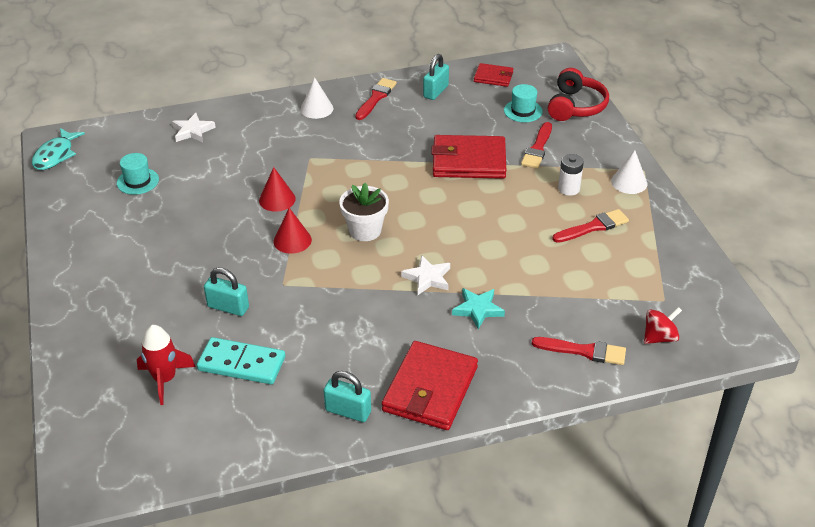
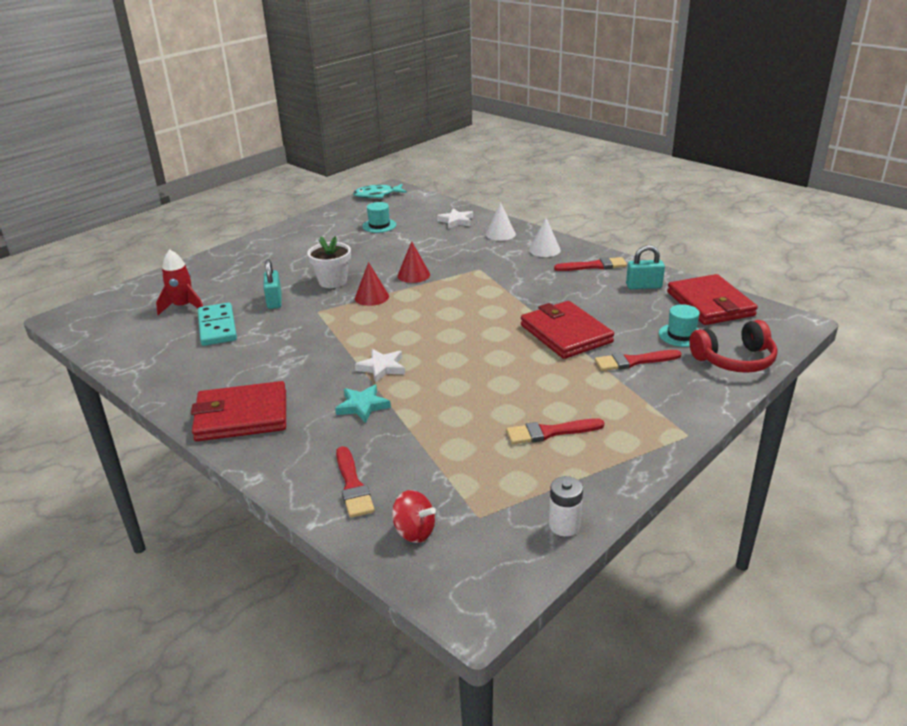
camera: 60 degrees right, 10 degrees down
(348, 411) = (192, 387): turquoise padlock -> none
(365, 230) = (414, 320): white flower pot -> white flower pot (332, 281)
(493, 77) = (710, 304): red wallet -> red wallet, size x1.85
(568, 189) = (593, 398): white battery -> white battery (564, 525)
(593, 227) = (550, 432): red brush -> red brush turned 135 degrees clockwise
(629, 182) = (652, 432): white cone -> white cone (500, 234)

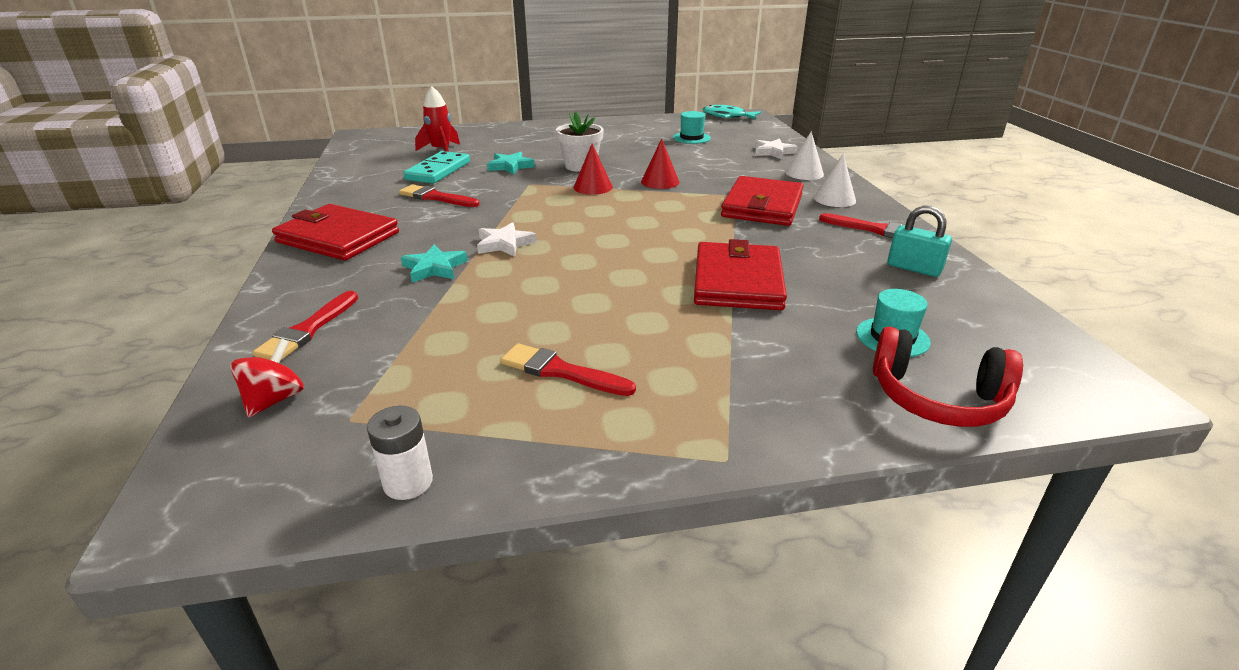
camera: 35 degrees right, 0 degrees up
(274, 301) = (510, 166): turquoise padlock -> turquoise star
(414, 531) = (275, 400): red spinning top -> red spinning top turned 135 degrees counterclockwise
(633, 361) = (780, 341): red brush -> red brush (436, 197)
(710, 304) = (990, 318): red wallet -> red wallet (762, 206)

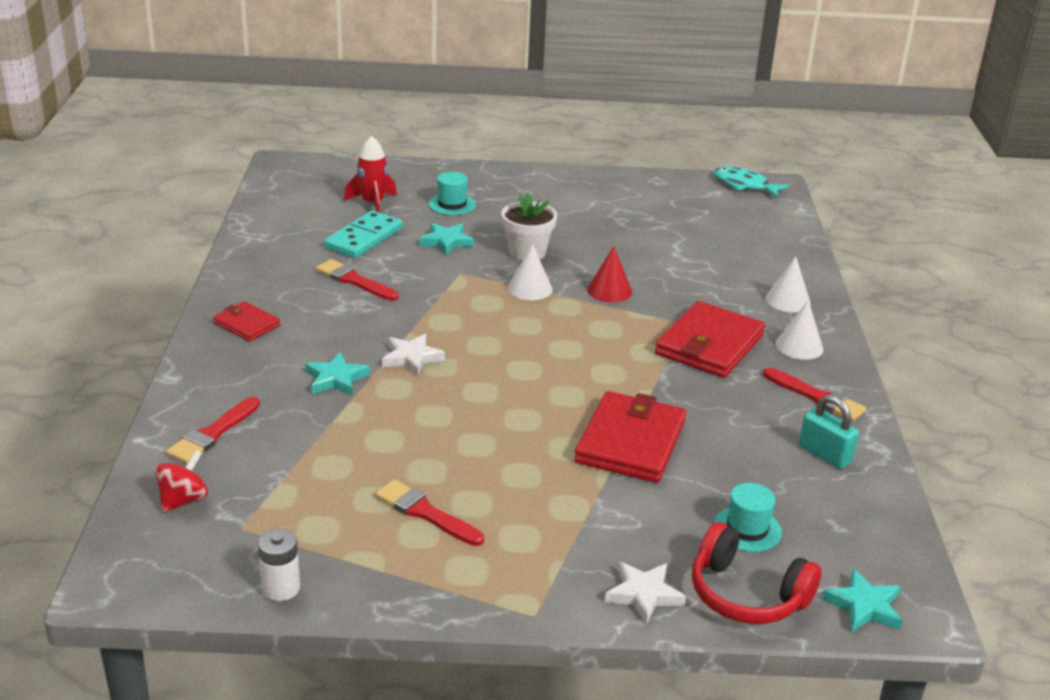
camera: 10 degrees right, 0 degrees up
(338, 237) = (247, 324): red wallet -> red wallet, size x0.54
(593, 187) = (530, 288): red cone -> white cone
(691, 138) = (680, 220): turquoise hat -> turquoise hat (452, 204)
(773, 152) = (769, 259): white star -> white star (643, 594)
(1057, 390) = (864, 606): none -> turquoise star

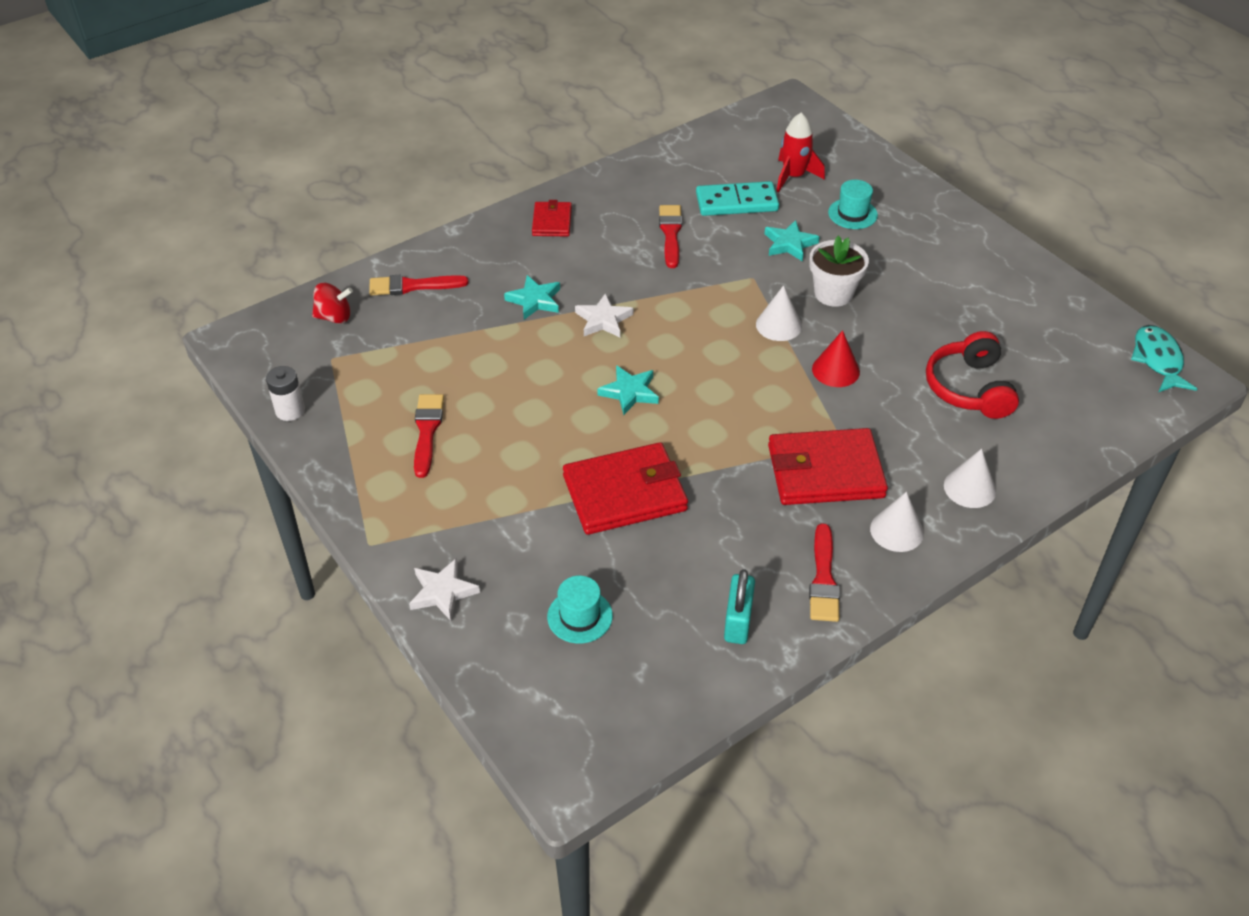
camera: 55 degrees right, 15 degrees up
(746, 594) = (496, 652): red headphones -> red headphones (969, 388)
(864, 606) = (548, 734): turquoise star -> turquoise star (629, 392)

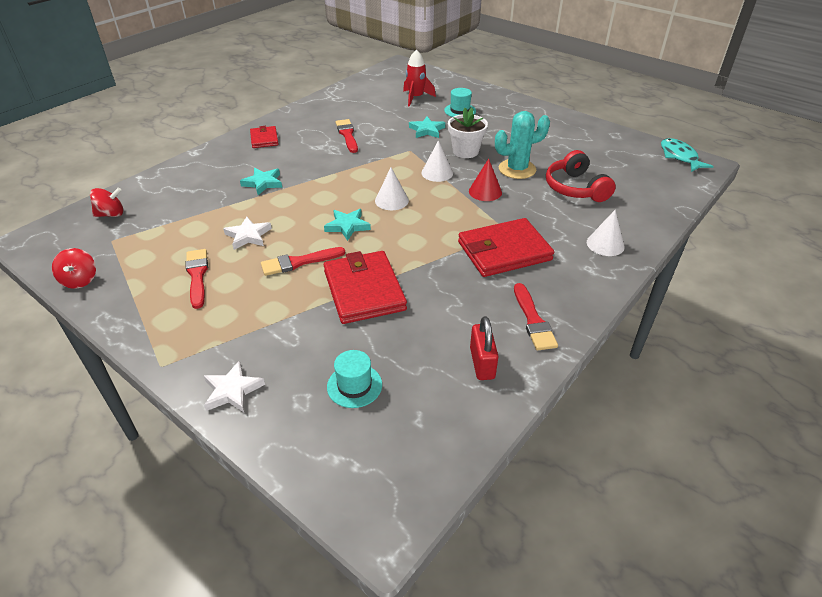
camera: 15 degrees left, 5 degrees down
(290, 410) = (80, 280): white battery -> red spinning top
(412, 286) = (170, 187): red brush -> red brush (299, 262)
(603, 320) = (315, 187): white star -> white star (248, 236)
(625, 493) = (364, 290): red wallet -> red wallet turned 75 degrees counterclockwise
(736, 202) = (385, 114): turquoise domino -> none
(738, 621) = (482, 363): turquoise padlock -> red padlock
(896, 530) = (570, 279): white cone -> white cone (391, 200)
(897, 339) = (517, 169): none -> turquoise cactus

